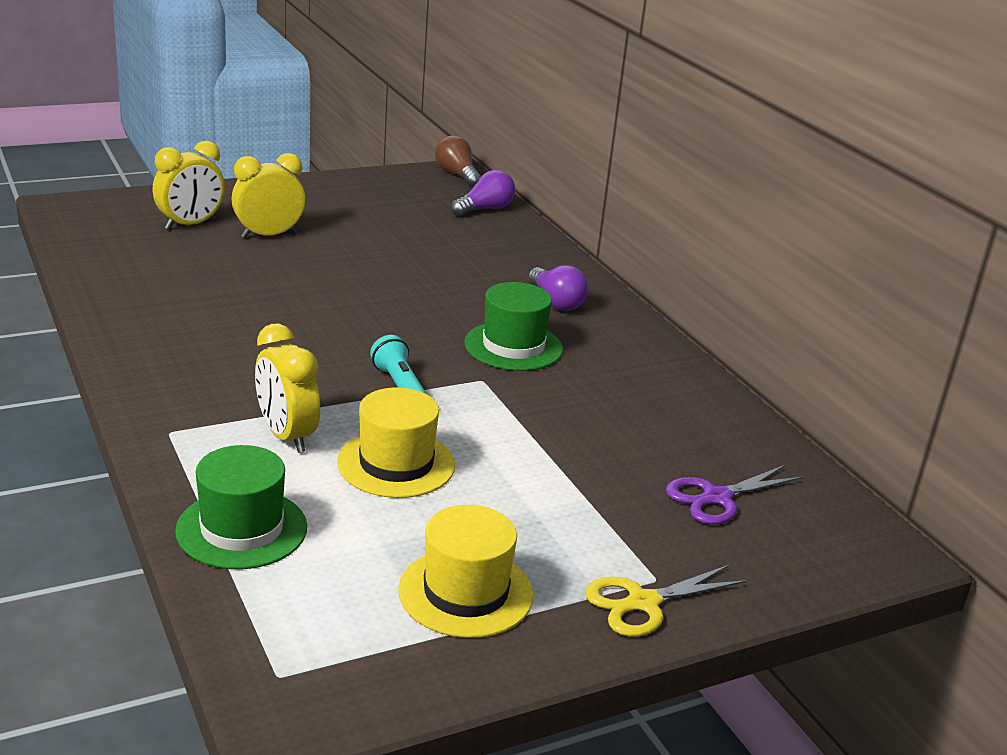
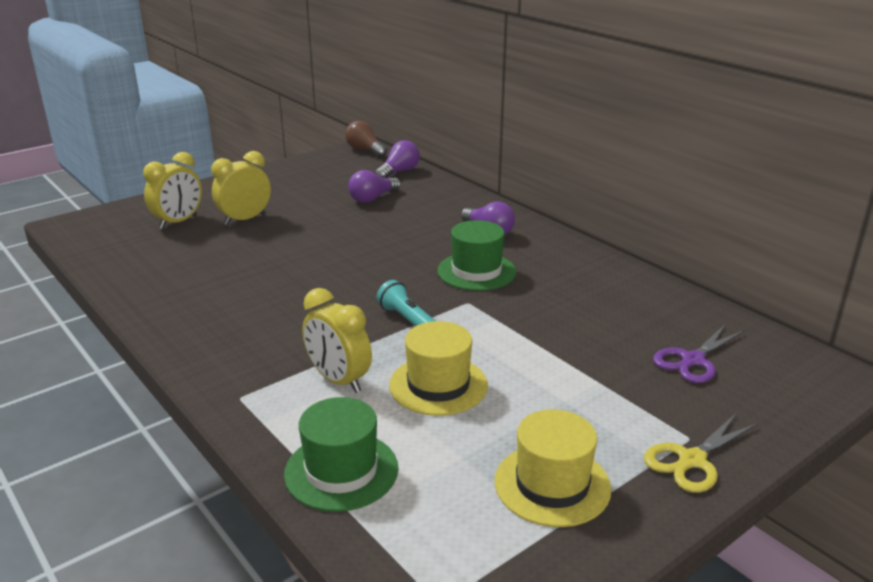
camera: 10 degrees left, 0 degrees up
(434, 236) = (373, 198): none -> purple light bulb

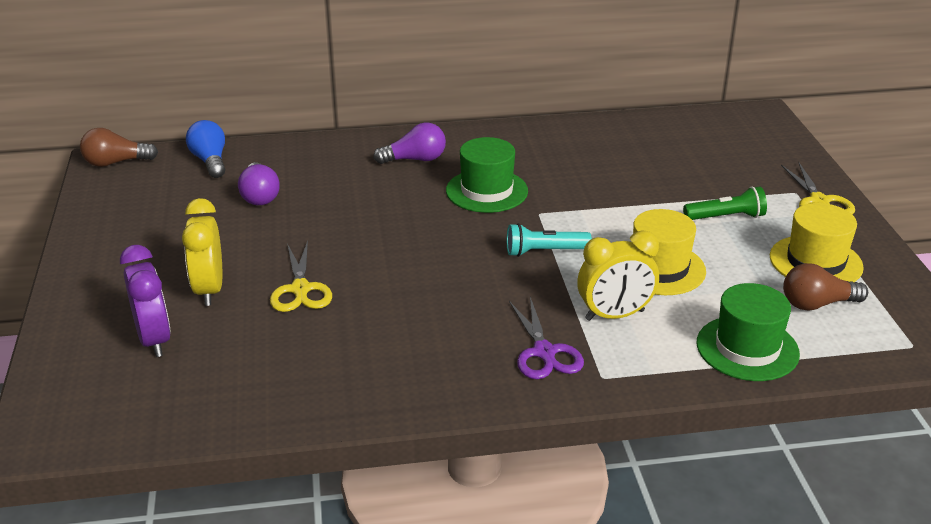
camera: 60 degrees left, 5 degrees up
(178, 222) = (154, 340): yellow clock -> purple clock
(269, 245) = (300, 289): none -> yellow scissors
(399, 172) = (210, 161): purple light bulb -> blue light bulb
(464, 503) = (817, 304): none -> brown light bulb
(577, 402) = (726, 217): none -> green flashlight
(693, 360) = (706, 154): purple scissors -> purple scissors (544, 352)

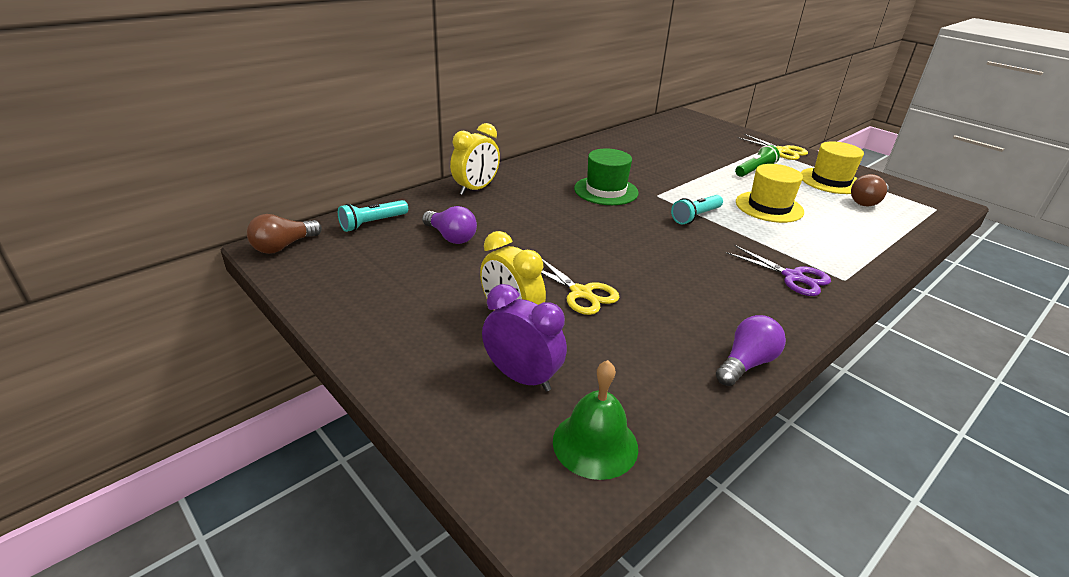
camera: 35 degrees left, 0 degrees up
(139, 409) = (595, 444): none -> green bell
(210, 161) = (373, 223): blue light bulb -> turquoise flashlight
(415, 159) = (530, 184): purple light bulb -> purple light bulb (746, 363)
(614, 315) = (791, 241): yellow clock -> yellow clock (476, 189)
(747, 348) = (879, 236): green hat -> none

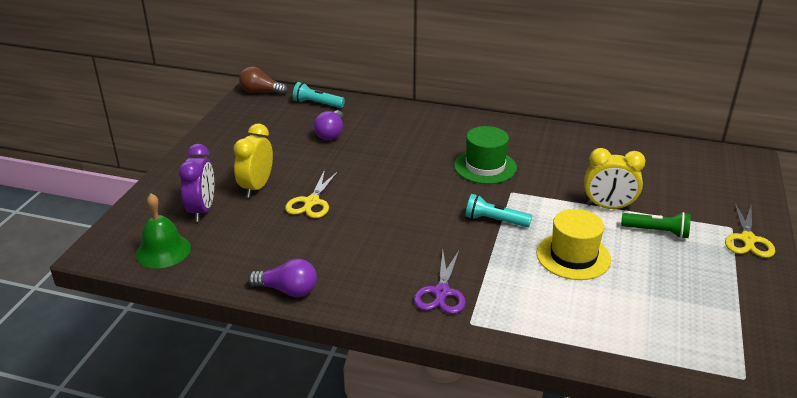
camera: 60 degrees right, 0 degrees up
(476, 189) = (411, 117): yellow clock -> yellow clock (608, 207)
(830, 181) = (708, 286): yellow hat -> none
(867, 202) = (684, 320): brown light bulb -> none

